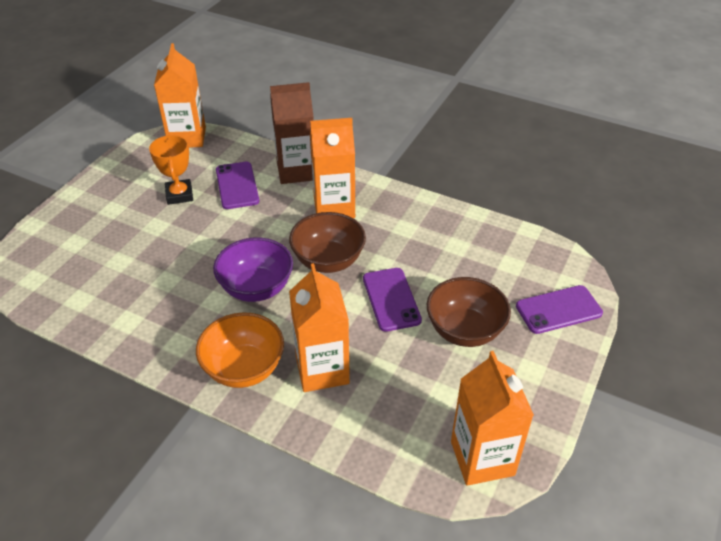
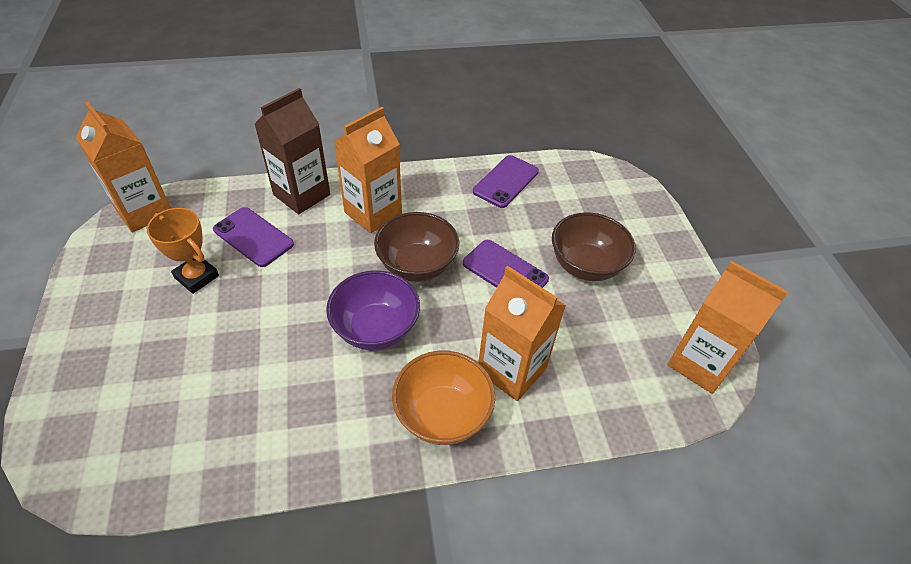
camera: 40 degrees left, 5 degrees up
(558, 310) = (631, 211): purple phone -> purple phone (506, 181)

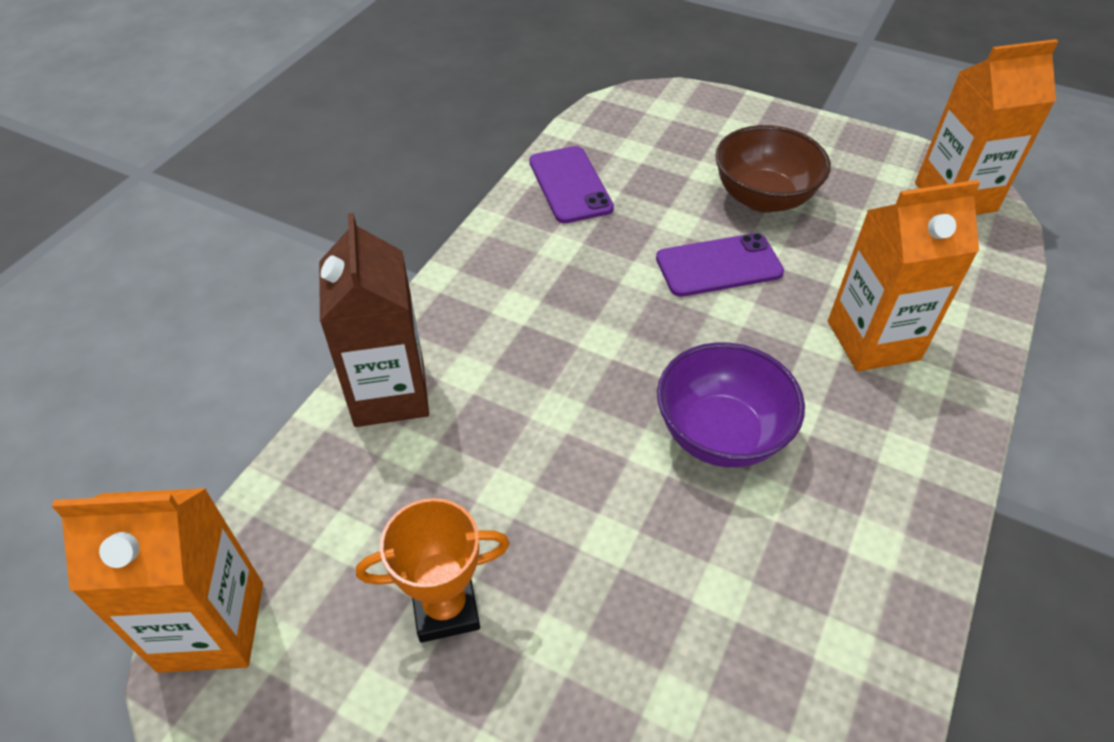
camera: 50 degrees left, 0 degrees up
(253, 237) = (424, 493): purple phone -> none
(373, 213) = (505, 334): orange carton -> none
(417, 266) = (643, 338): brown bowl -> none
(442, 414) = (901, 436): orange bowl -> none

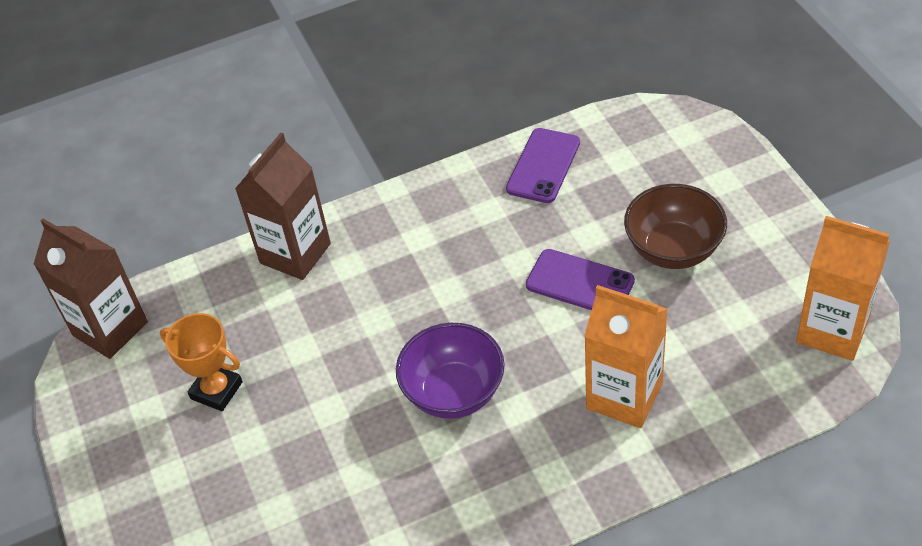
camera: 45 degrees right, 0 degrees up
(211, 626) = (110, 329): orange carton -> brown carton

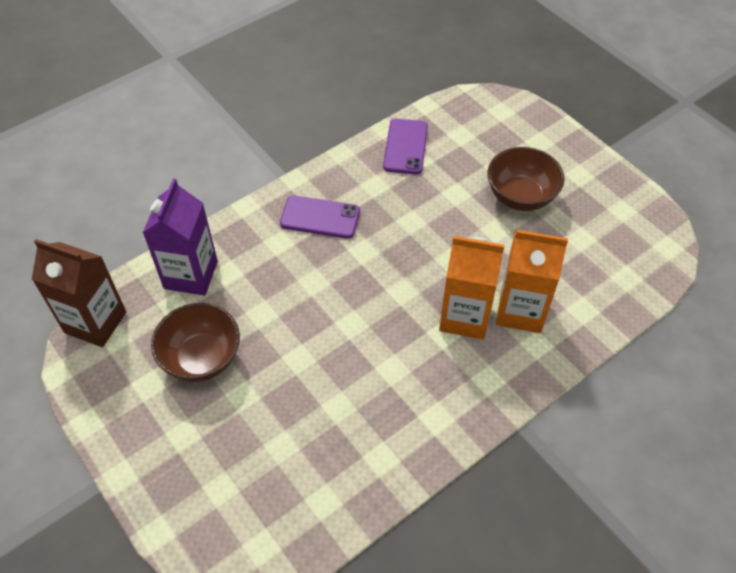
camera: 20 degrees left, 5 degrees up
(216, 390) = (201, 358): orange trophy -> brown bowl
(233, 289) = (191, 275): none -> purple carton
(295, 253) = (233, 239): brown carton -> none
(454, 392) = (392, 329): purple bowl -> none
(580, 283) = (460, 231): purple phone -> purple phone (320, 217)
(832, 330) = (650, 239): orange carton -> orange carton (464, 317)

